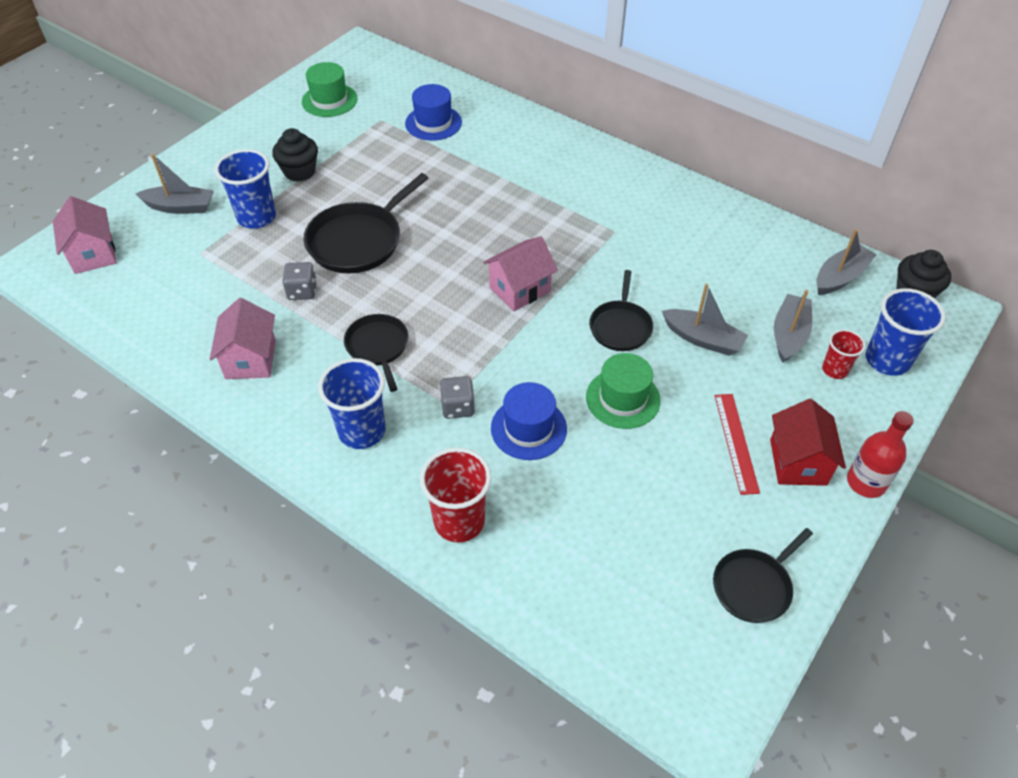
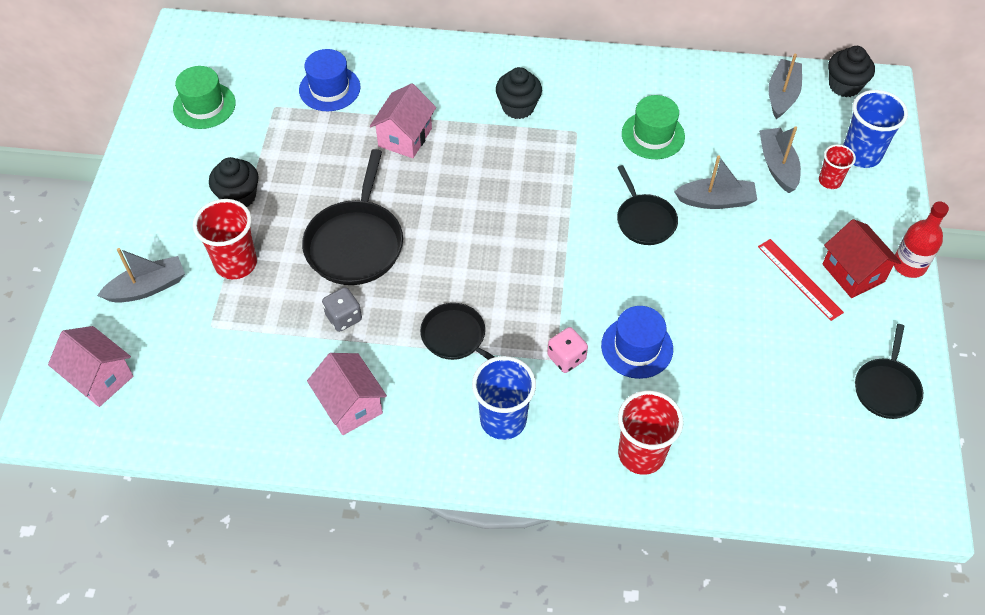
camera: 30 degrees left, 5 degrees up
(256, 217) = (236, 263): blue cup -> red cup
(458, 407) = (566, 358): grey dice -> pink dice
(520, 289) = (537, 224): pink house -> pink house (405, 137)
(577, 193) = (518, 107): none -> black cupcake
(623, 398) = (691, 284): green hat -> green hat (653, 135)

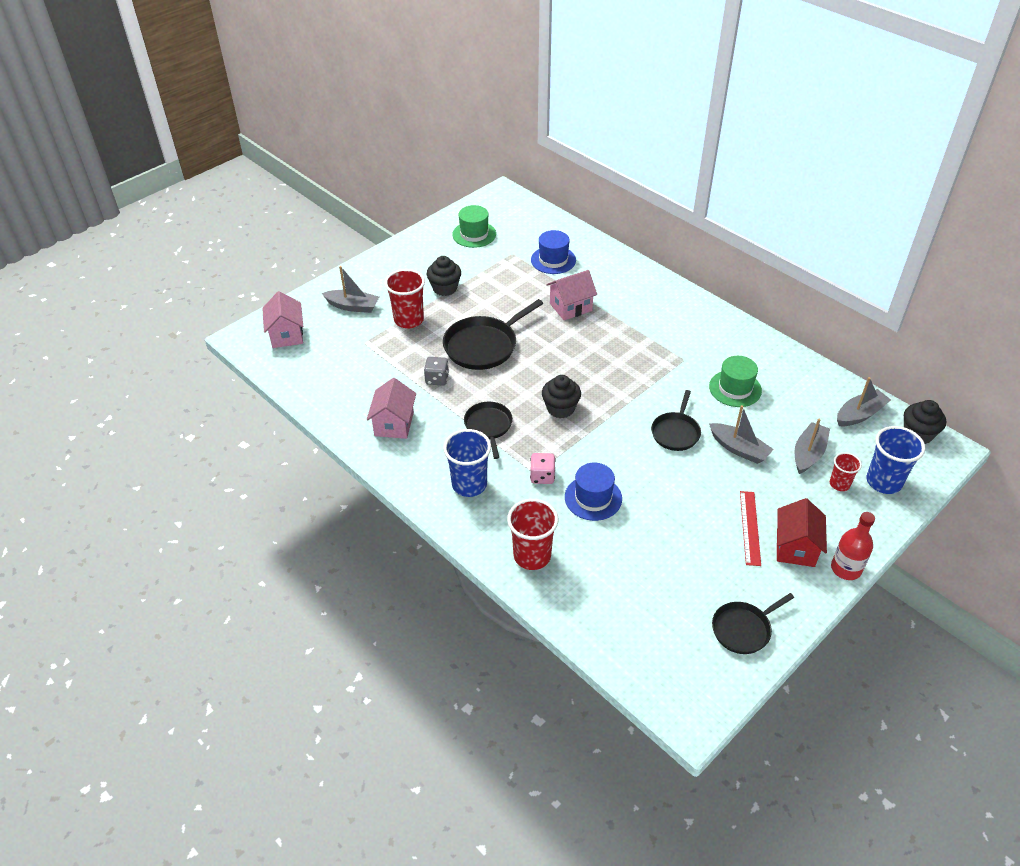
camera: 40 degrees right, 10 degrees down
(518, 107) = (659, 327): black cupcake -> black cupcake (560, 408)

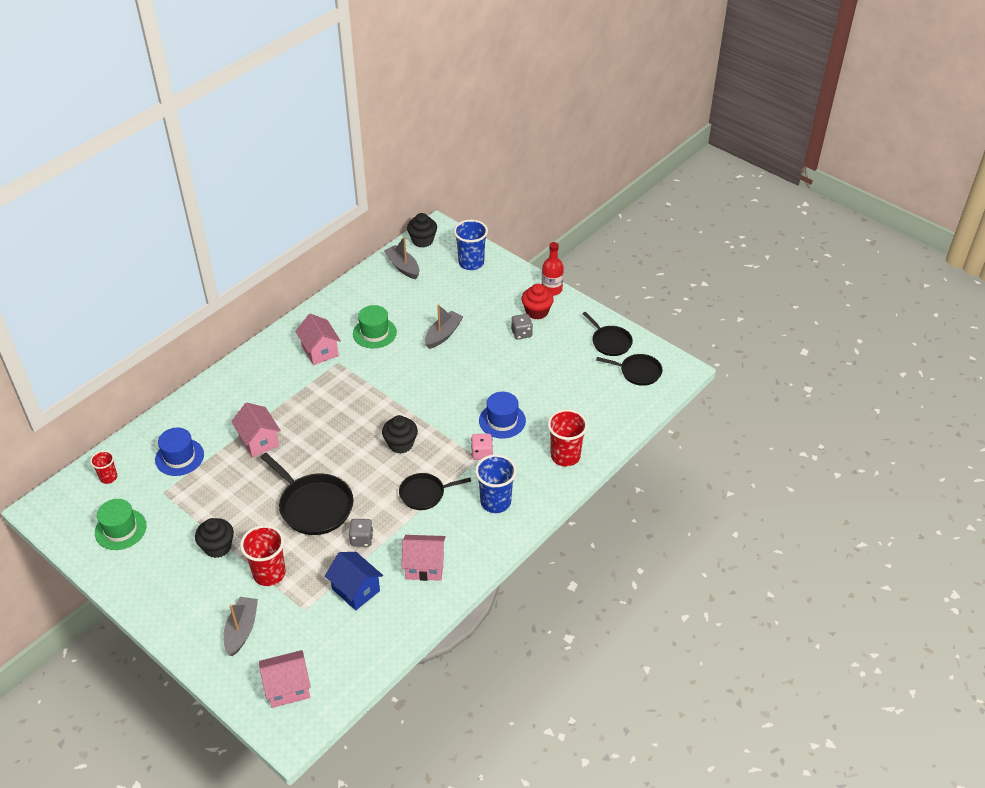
camera: 95 degrees left, 0 degrees up
(377, 375) = (356, 590): none -> blue house
(676, 432) = (426, 370): black pan -> black pan (638, 372)
(701, 345) = (320, 351): none -> pink house
(750, 527) = (521, 333): red ruler -> grey dice
(795, 547) = (537, 312): red house -> red cupcake
(808, 454) = (446, 297): grey boat -> none
(839, 484) = (475, 284): red cup -> red cup (108, 477)

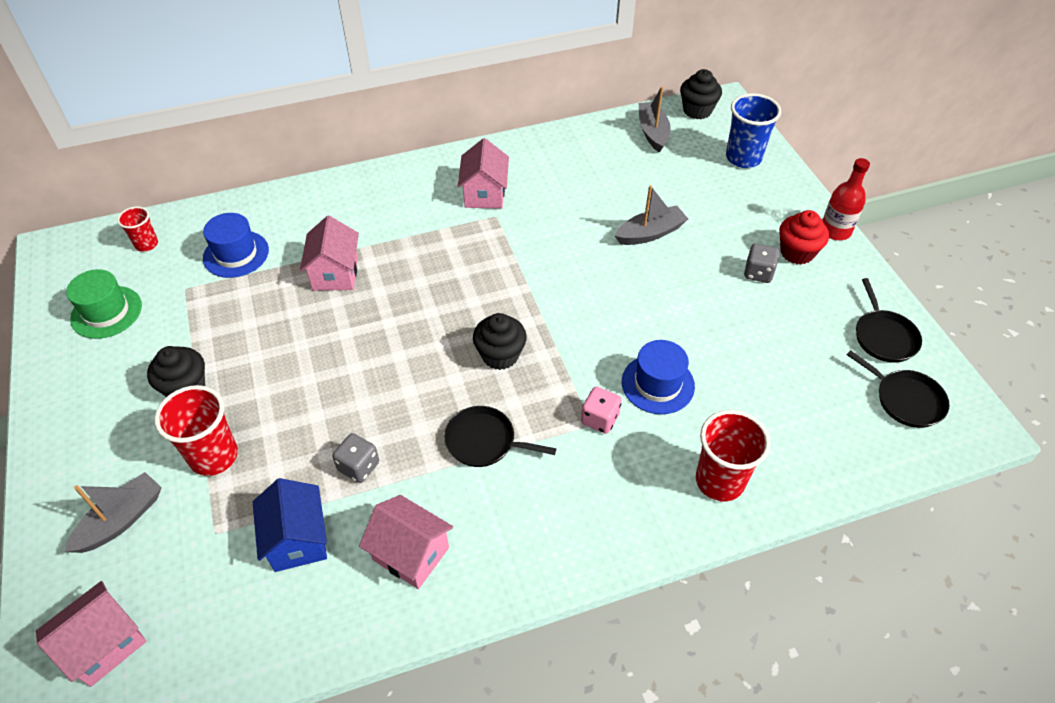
camera: 30 degrees right, 5 degrees up
(288, 688) = (105, 644): pink house -> pink house turned 60 degrees counterclockwise
(313, 506) = (334, 388): black pan -> none
(374, 333) = (565, 198): green hat -> none
(495, 502) = (573, 503): blue cup -> none

